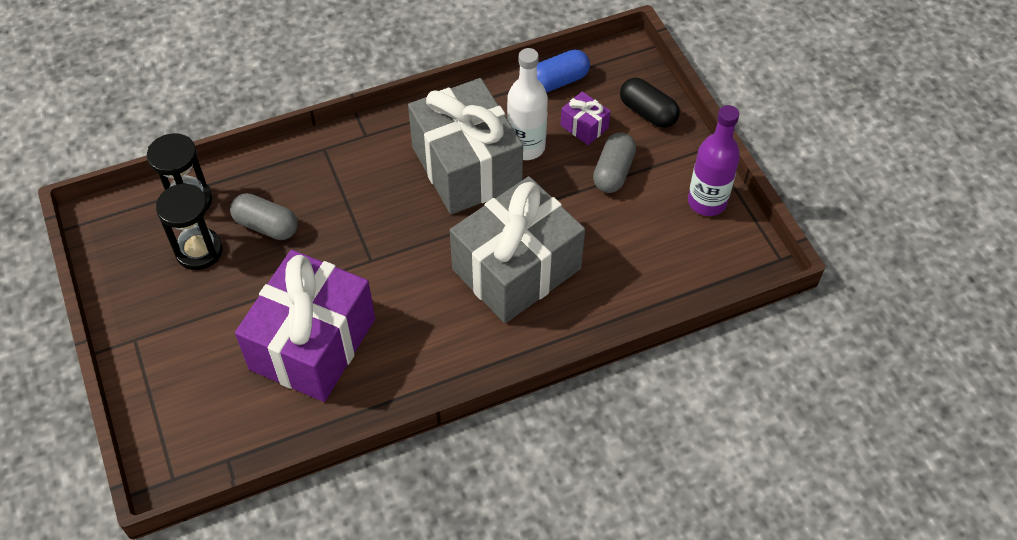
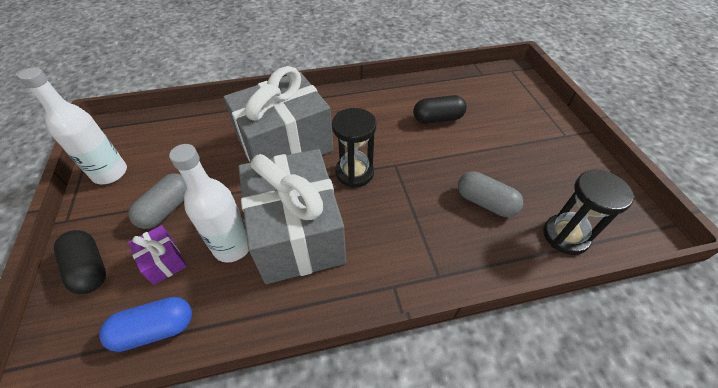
camera: 170 degrees left, 5 degrees down
(199, 251) = (539, 189): black hourglass -> black hourglass (354, 173)
(312, 344) = (437, 119): purple gift -> black capsule
(707, 202) = (110, 173): purple bottle -> white bottle

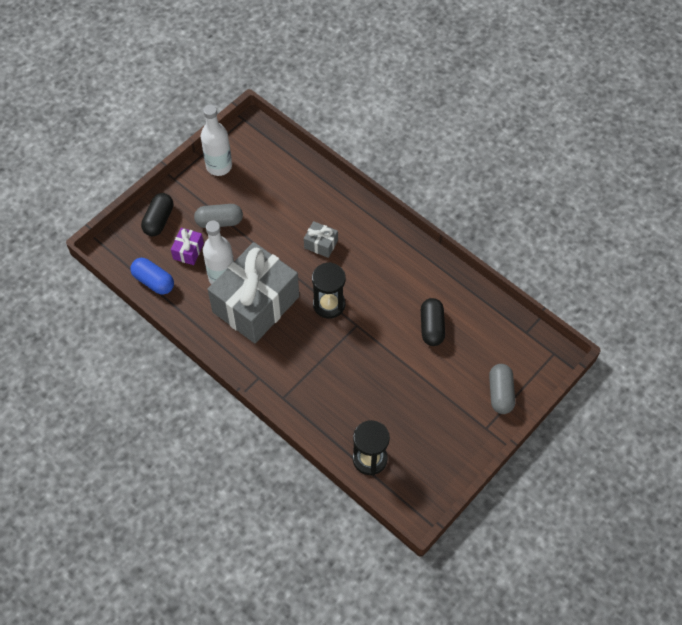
camera: 55 degrees right, 10 degrees up
(285, 145) = (321, 244): grey gift -> grey gift, size x0.41
(437, 119) = (431, 327): black capsule -> black capsule turned 45 degrees clockwise
(485, 202) = (363, 399): grey capsule -> grey capsule (500, 393)

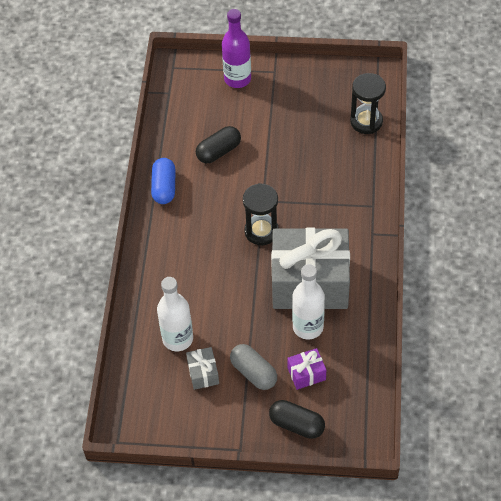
camera: 125 degrees left, 5 degrees down
(153, 281) = (361, 377): blue capsule -> blue capsule (164, 187)
(159, 220) = (297, 424): black capsule -> black capsule turned 45 degrees clockwise
(219, 166) = (192, 421): white bottle -> white bottle (177, 339)
(321, 244) = (207, 277): grey gift -> grey gift (203, 373)
(500, 393) = (237, 79): grey capsule -> purple bottle

